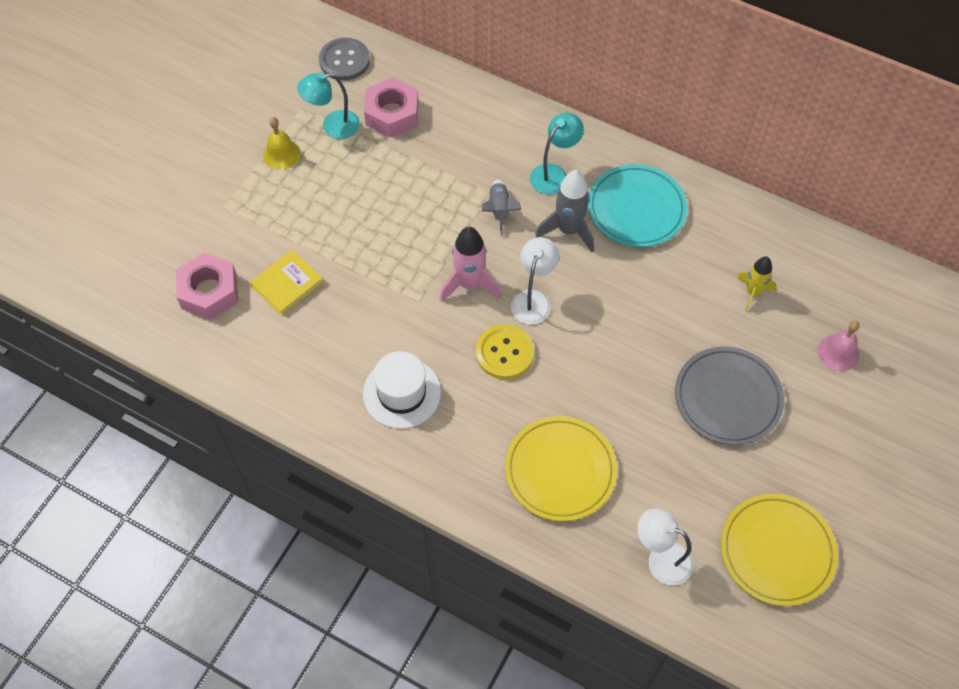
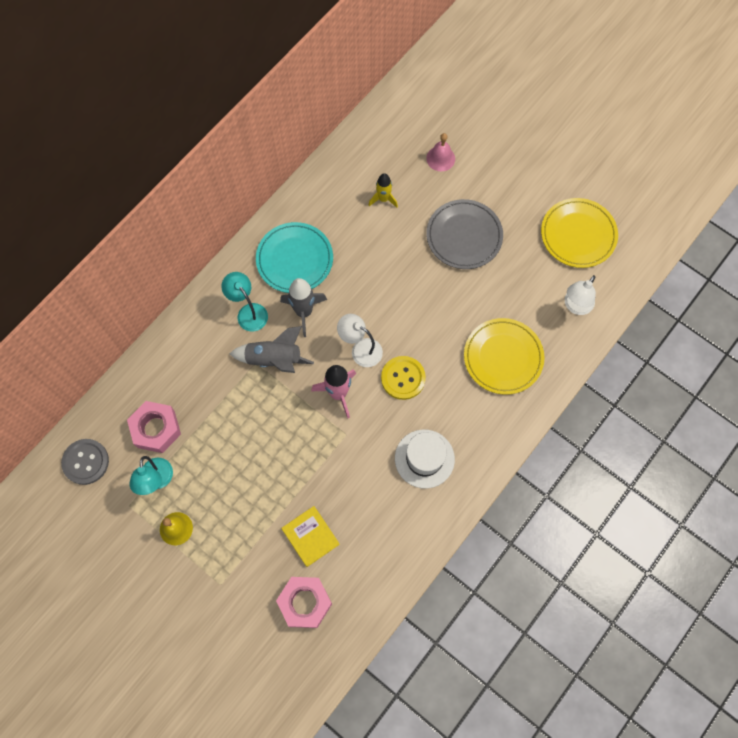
camera: 80 degrees left, 10 degrees up
(499, 210) = (274, 359): grey rocket -> grey rocket, size x1.54

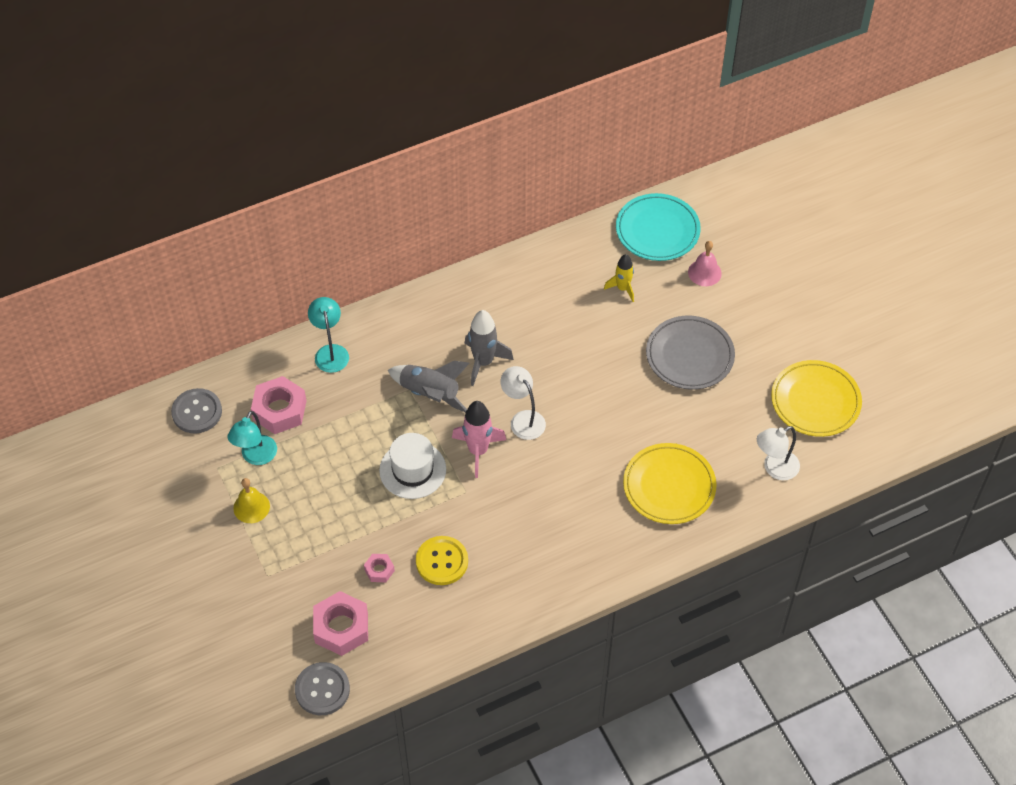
camera: 25 degrees right, 15 degrees down
(248, 312) = (427, 340): turquoise lamp -> turquoise lamp (330, 352)
(294, 259) = (500, 310): turquoise plate -> turquoise plate (657, 230)
(310, 536) = (379, 570): yellow book -> pink nut
(316, 666) = (322, 689): none -> grey button
(403, 378) = (552, 463): yellow button -> yellow button (442, 561)
(424, 458) = (534, 547): white hat -> white hat (412, 470)

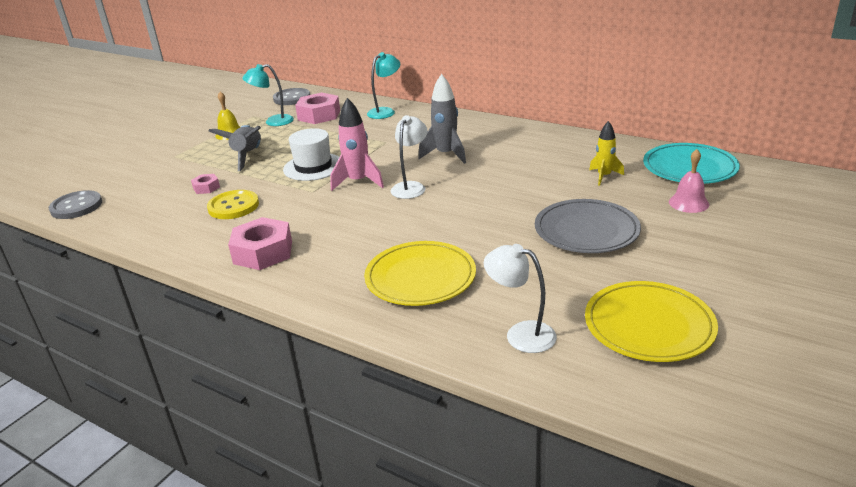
camera: 60 degrees right, 25 degrees down
(341, 628) = (141, 193): pink nut -> pink nut (263, 252)
(430, 394) = (391, 149): grey rocket -> grey rocket (248, 156)

